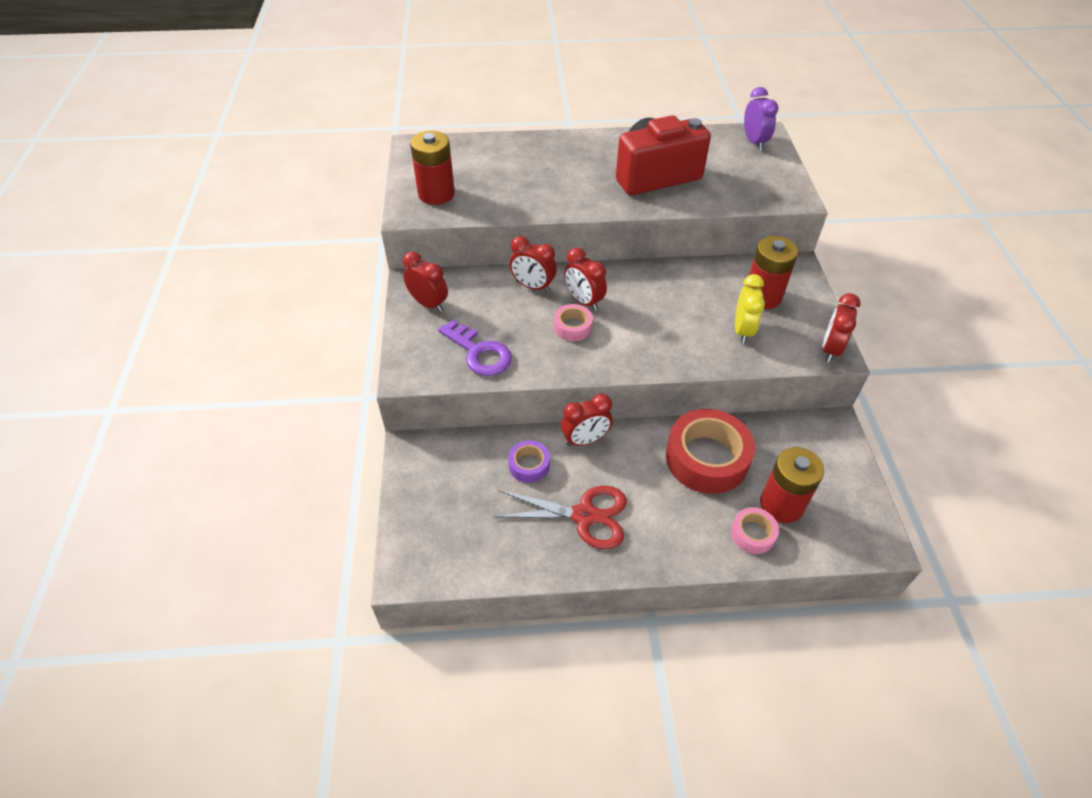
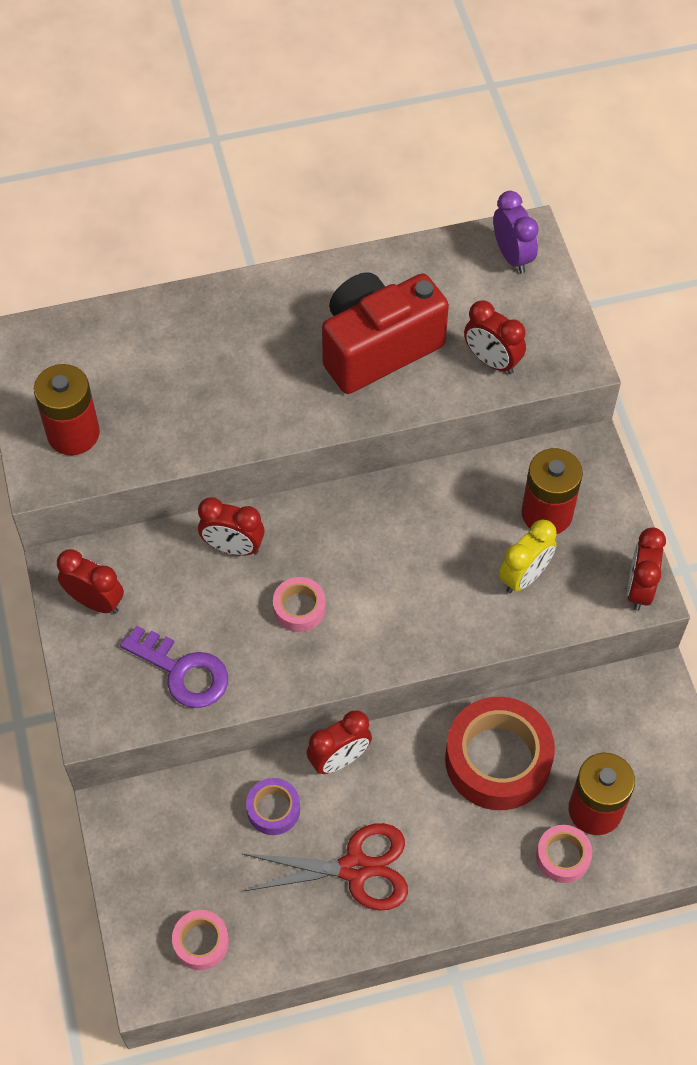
camera: 10 degrees left, 10 degrees up
(452, 548) = (201, 942): none -> pink tape
(583, 301) = (307, 562): red clock -> red clock (492, 361)
(742, 330) = (524, 576): yellow clock -> yellow clock turned 45 degrees clockwise

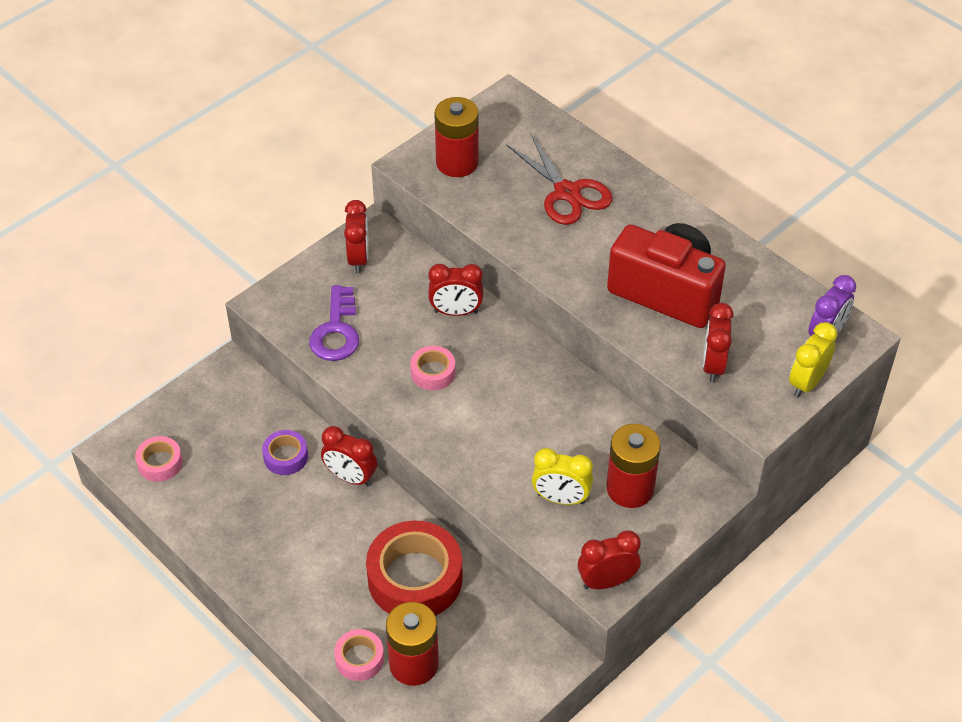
camera: 60 degrees right, 10 degrees down
(233, 547) = (456, 312): red clock -> red clock turned 75 degrees counterclockwise
(355, 868) = (269, 528): red scissors -> red scissors (567, 192)
(557, 302) = (807, 383): none -> yellow clock

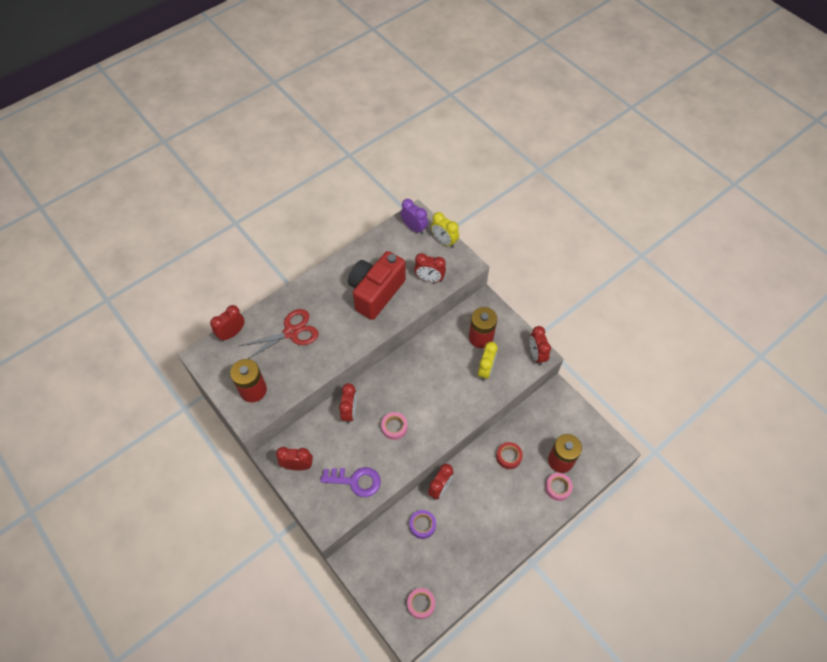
camera: 85 degrees left, 10 degrees up
(415, 578) = (508, 457): red tape -> red tape, size x0.50
(553, 125) = (232, 333): none -> red clock

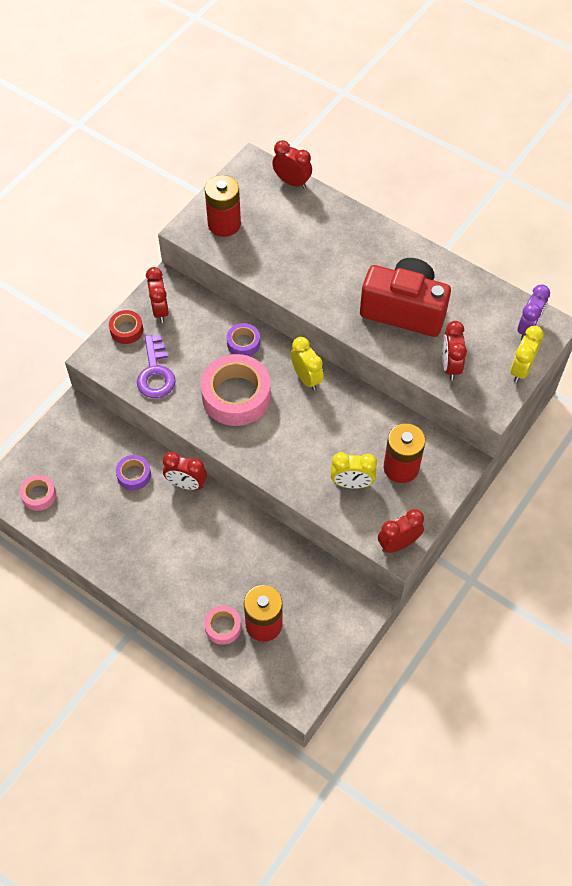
camera: 75 degrees right, 0 degrees up
(291, 332) = (313, 238): red scissors -> none
(349, 412) = (243, 343): red clock -> purple tape
(393, 377) = (306, 378): none -> yellow clock
(394, 427) = (236, 396): pink tape -> pink tape, size x2.02
(508, 457) = (251, 557): red tape -> red tape (126, 330)

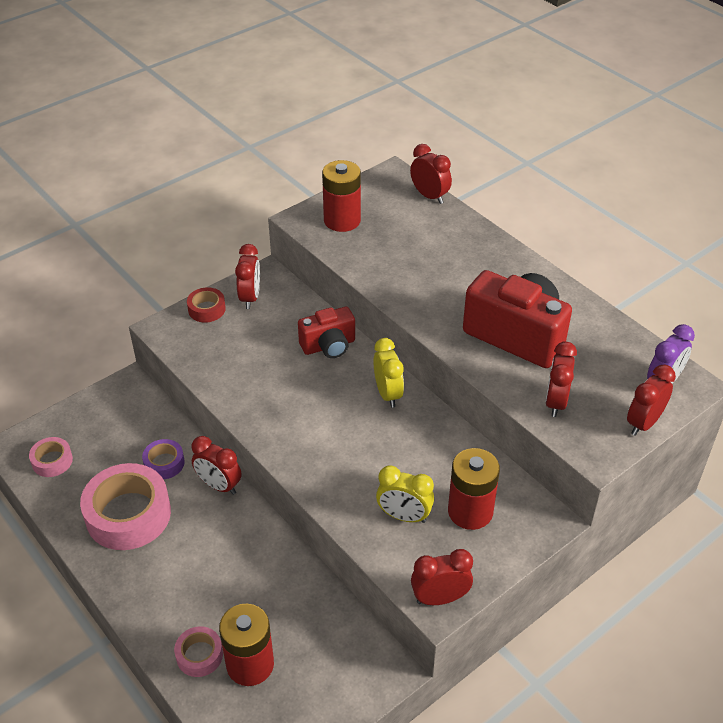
camera: 15 degrees right, 15 degrees down
(155, 373) = (221, 355): purple key -> none
(236, 396) = (301, 396): pink tape -> pink tape (128, 514)
(243, 343) = (328, 346): purple tape -> red camera
(521, 369) = (643, 423): yellow clock -> red clock

